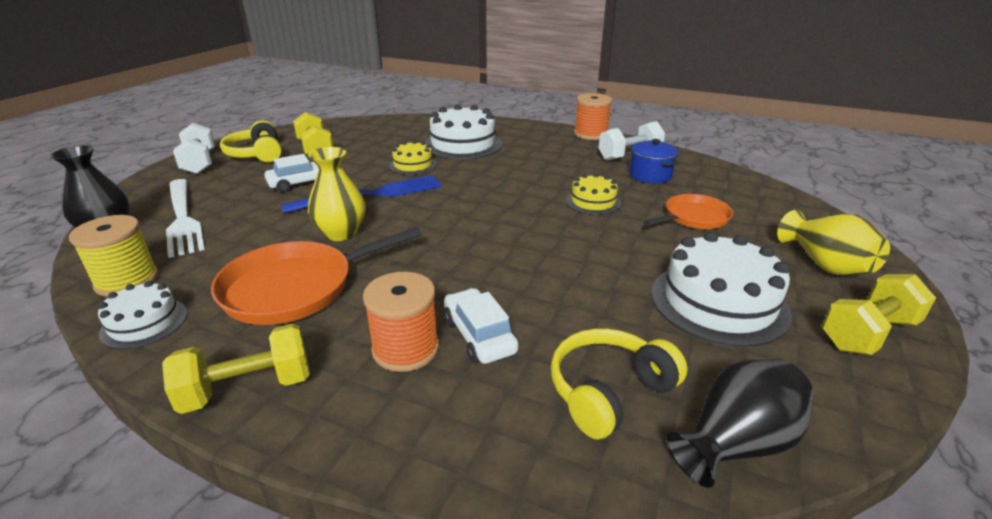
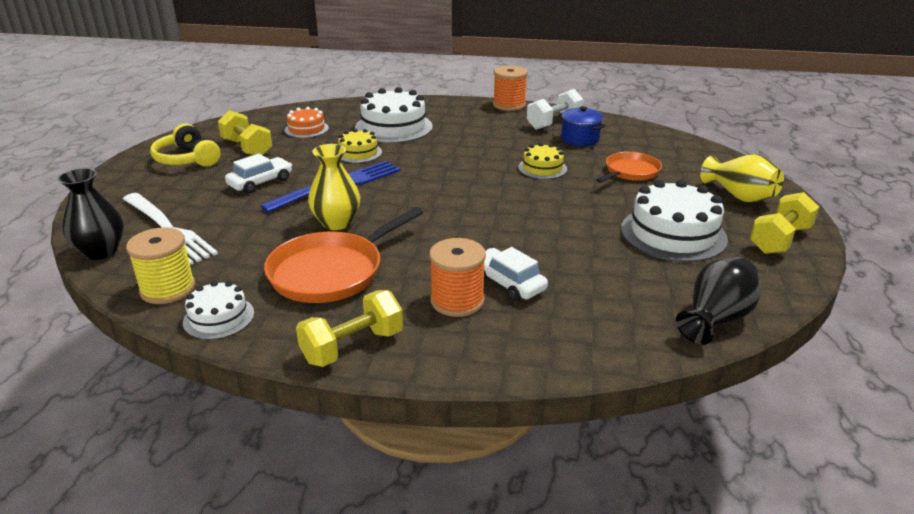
camera: 15 degrees left, 0 degrees up
(200, 163) = (133, 175): white dumbbell -> none
(381, 138) = (306, 129): none -> orange cake
(609, 391) = (621, 303): yellow headphones -> none

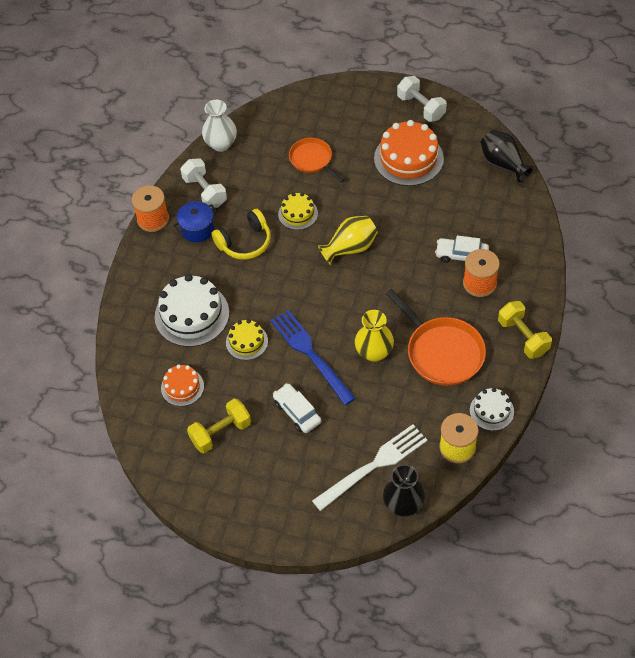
camera: 80 degrees left, 25 degrees up
(187, 159) = (239, 479): yellow headphones -> yellow headphones (245, 242)
(508, 283) = (461, 255): white car -> white car turned 45 degrees clockwise
(580, 139) = (244, 179): blue pot -> blue pot (197, 229)
(624, 126) = (221, 144): none -> white vase
(673, 234) = (408, 158): white cake -> orange cake
(739, 196) = (360, 108): yellow vase -> yellow vase (350, 248)
(779, 240) = (421, 107): yellow dumbbell -> white dumbbell

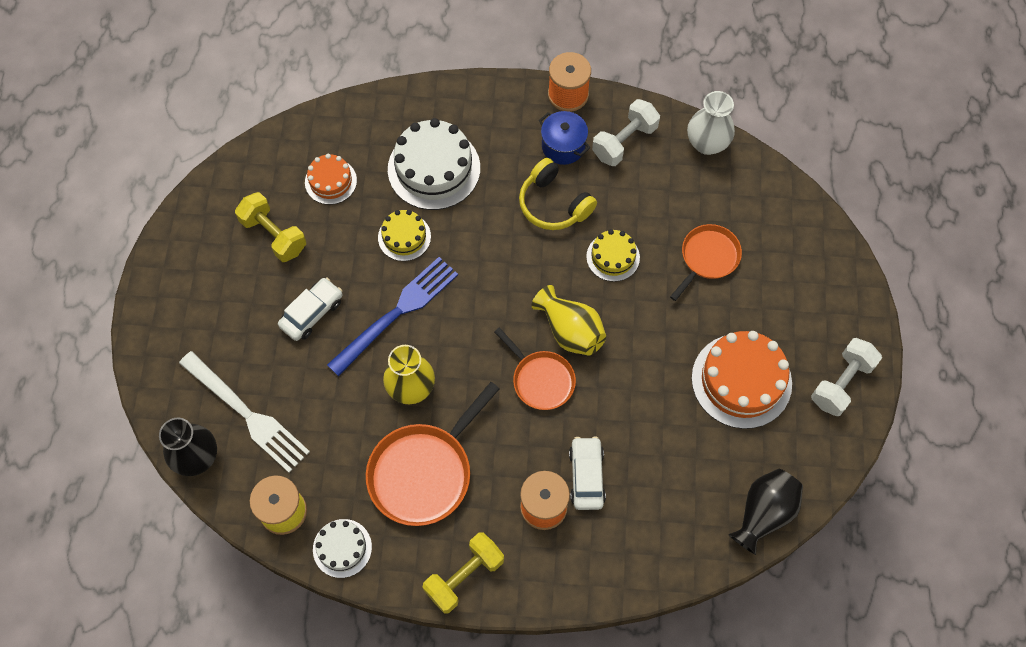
camera: 75 degrees right, 10 degrees up
(384, 271) = (541, 380): none -> orange pan

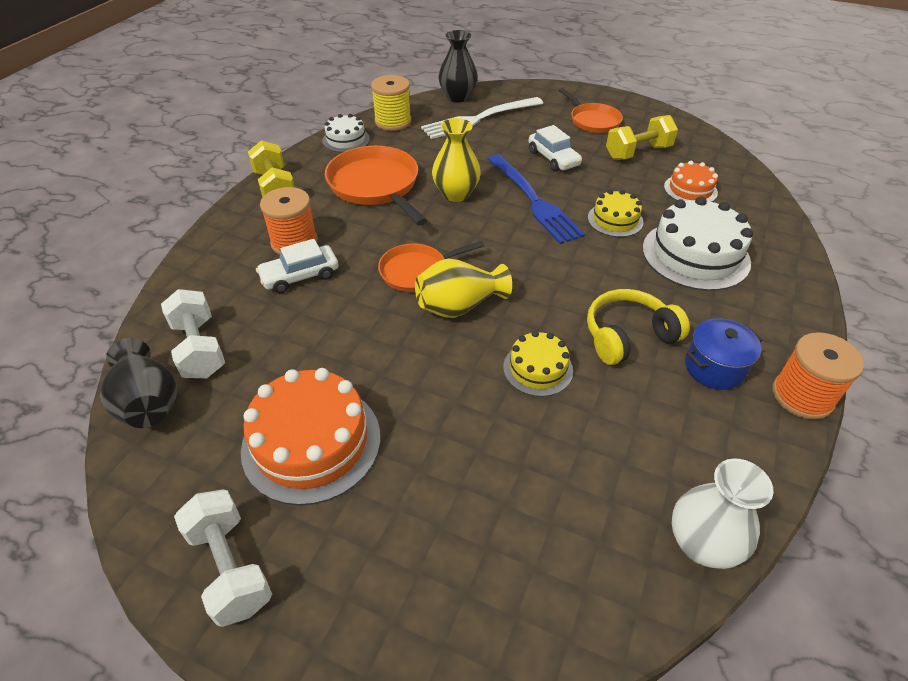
camera: 110 degrees right, 20 degrees down
(586, 476) = (300, 276): white car -> white car turned 135 degrees clockwise
(624, 142) = (715, 435): white dumbbell -> white dumbbell (199, 349)
(707, 258) = (500, 470): orange pan -> orange pan (593, 121)

